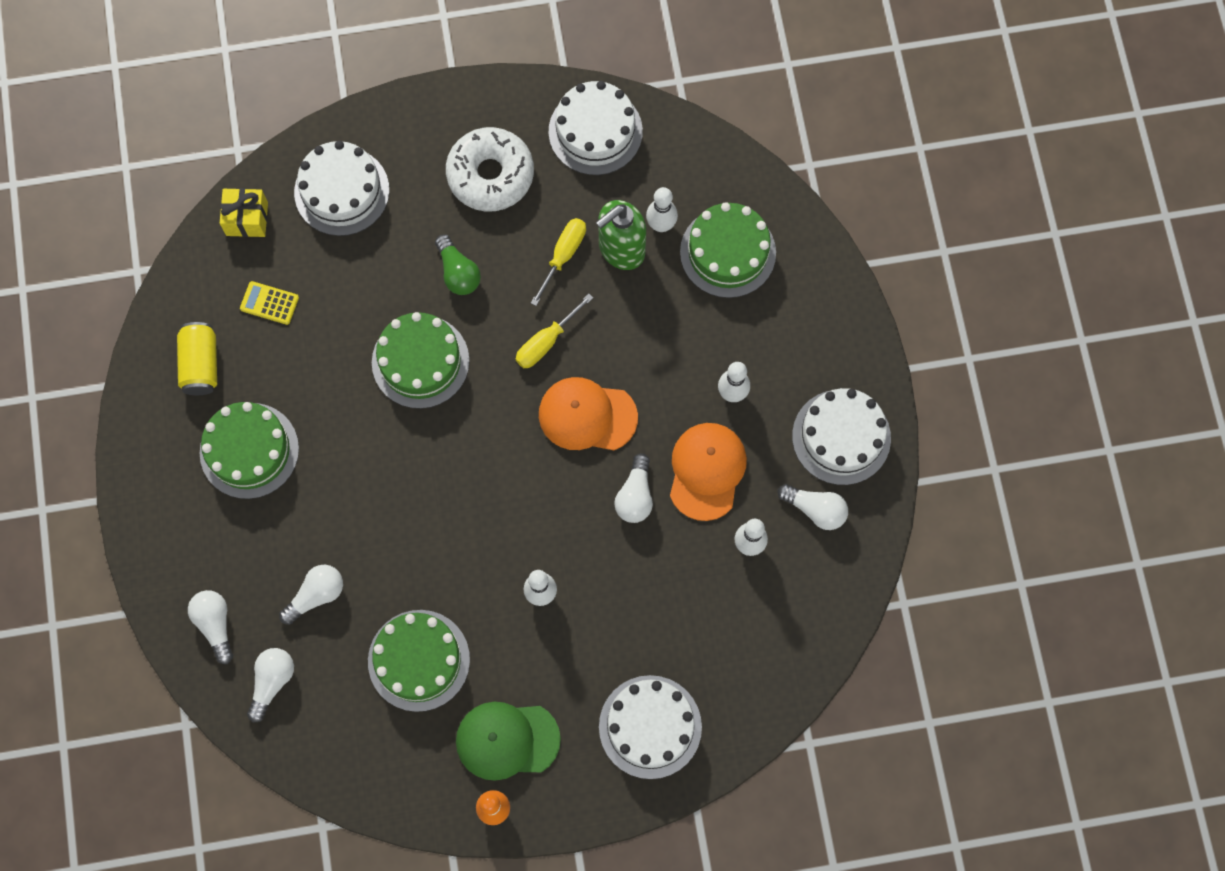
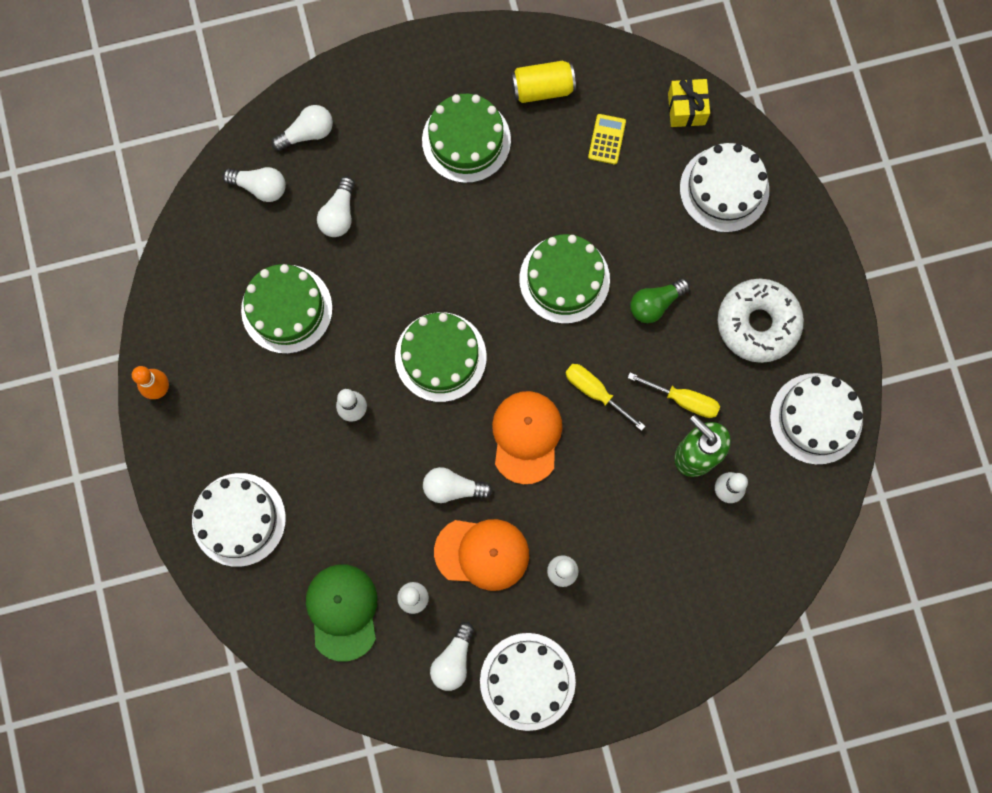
camera: 85 degrees right, 5 degrees up
(316, 595) = (339, 214): white light bulb -> white light bulb turned 60 degrees clockwise
(507, 740) = (220, 393): green cap -> green cap (342, 611)
(728, 252) = (705, 557): green cake -> green cake (440, 357)

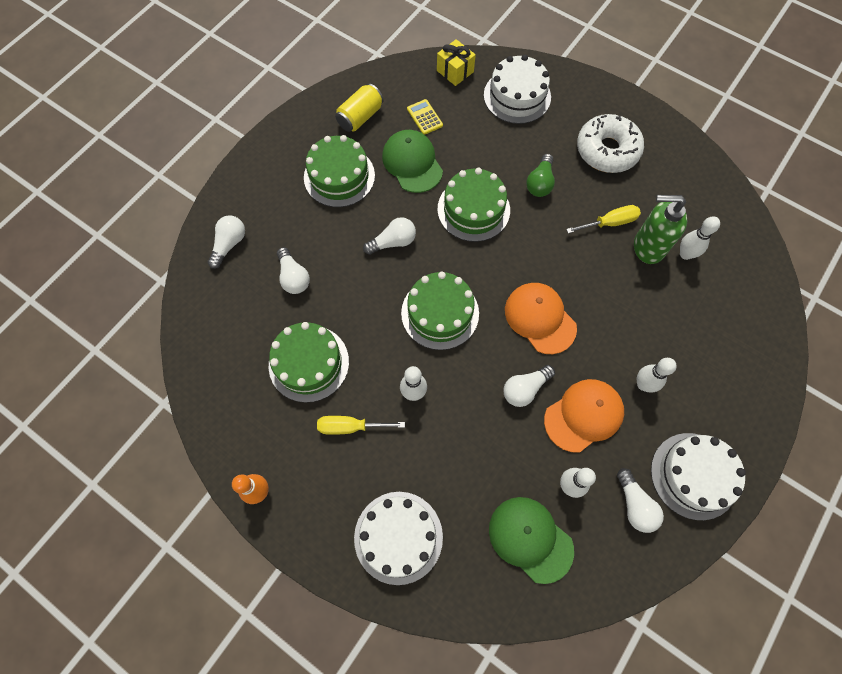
camera: 40 degrees left, 10 degrees down
(260, 187) = (223, 300): white light bulb -> white light bulb (393, 242)
(549, 181) = (412, 163): none -> green cap
(595, 392) = (555, 259): yellow screwdriver -> yellow screwdriver (351, 427)
(816, 418) = (691, 176): white cake -> none

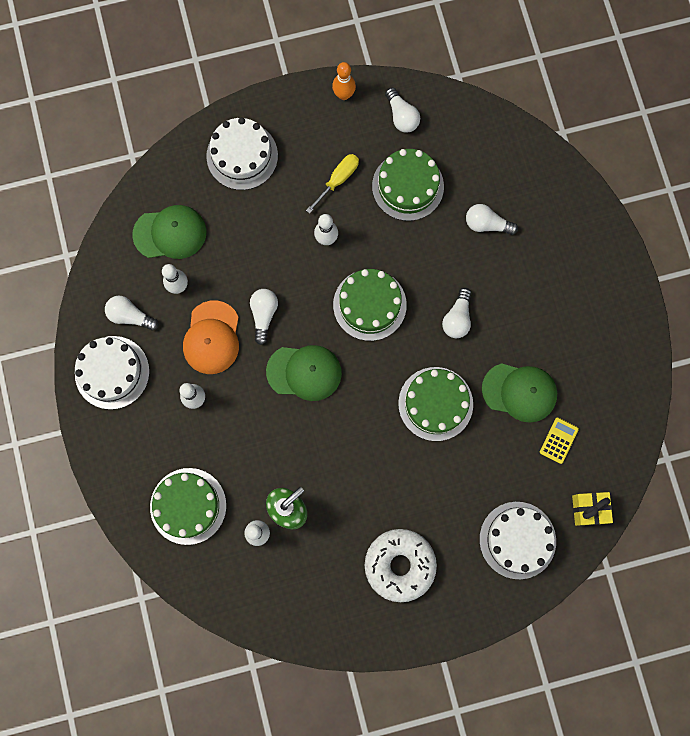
camera: 130 degrees right, 10 degrees up
(229, 244) = (554, 198): white light bulb -> white light bulb (401, 116)
(339, 176) = (553, 324): green cake -> green cake (188, 506)
(360, 117) = (602, 387): yellow can -> none
(424, 117) = (558, 440): yellow calculator -> yellow calculator turned 75 degrees counterclockwise
(540, 183) = (415, 478): green light bulb -> none
(540, 318) = (304, 372): orange cap -> green cap
(609, 223) = (334, 500): yellow screwdriver -> none

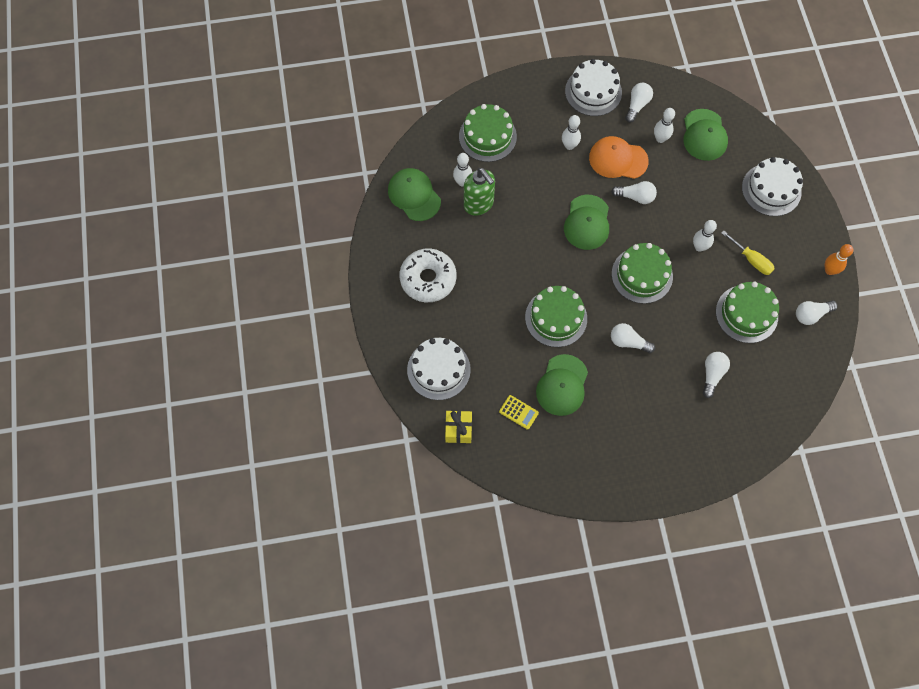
camera: 95 degrees right, 10 degrees down
(282, 595) = (414, 195): none -> green cap

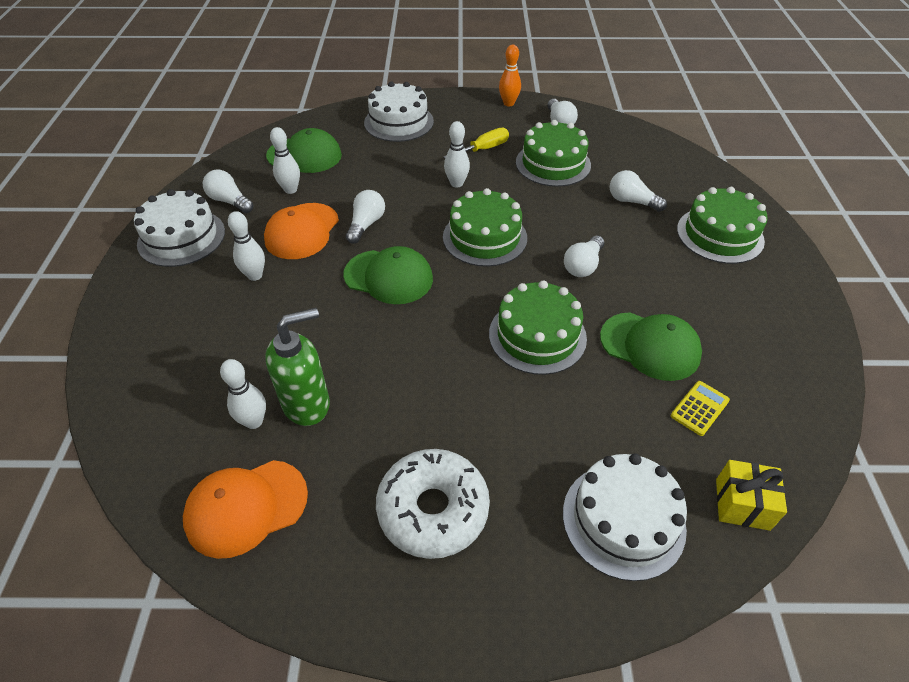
camera: 80 degrees left, 20 degrees down
(414, 195) = (246, 507): green cap -> orange cap
(487, 136) = (183, 371): green cake -> green cake (720, 235)

